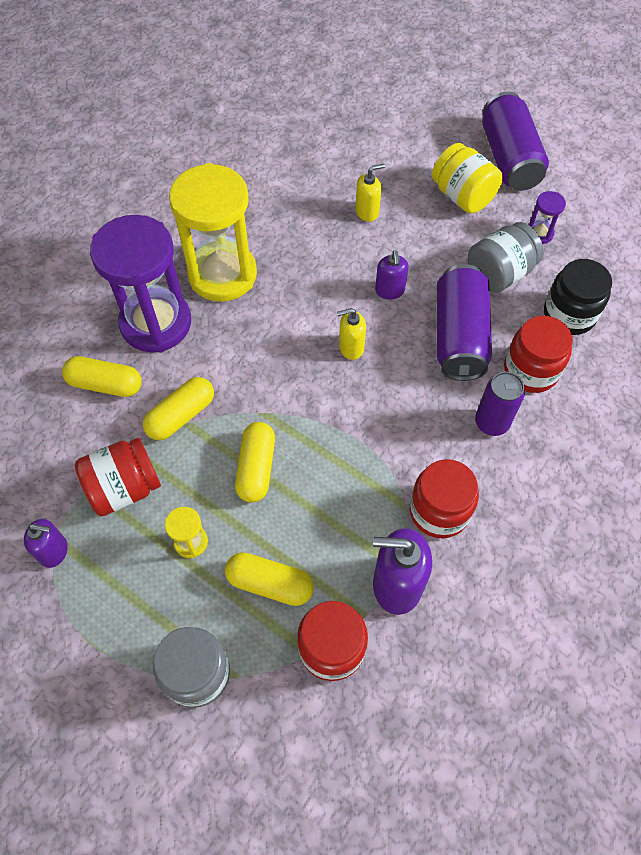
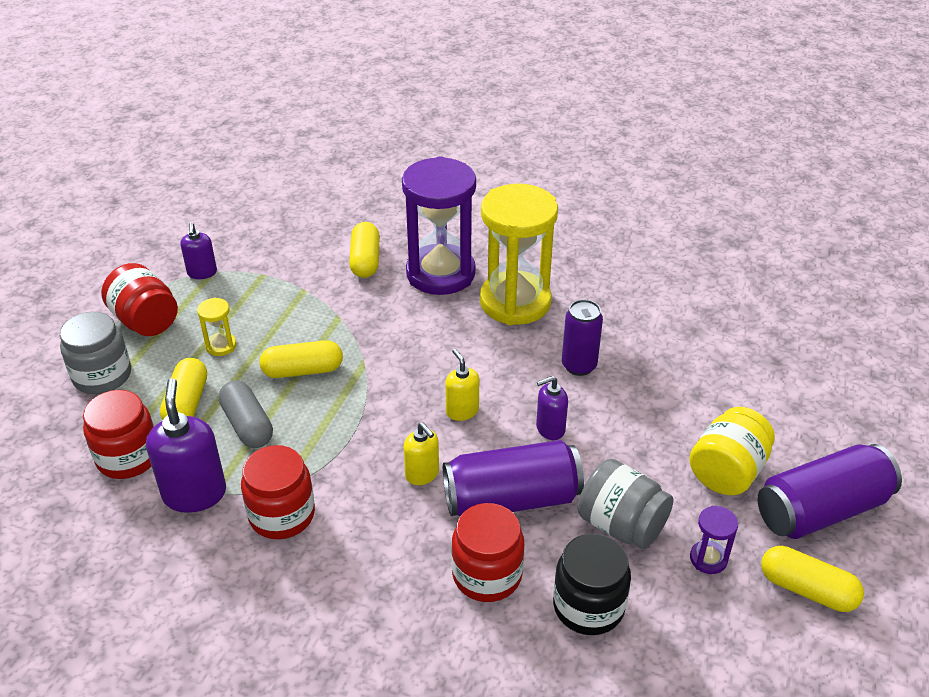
camera: 75 degrees right, 20 degrees down
(124, 488) = (266, 296): red jar -> red jar (146, 321)
(181, 415) = (346, 311): yellow capsule -> yellow capsule (807, 589)
(318, 528) = (247, 425): none -> grey capsule
(367, 212) = (653, 391): yellow soap dispenser -> yellow soap dispenser (422, 474)
(491, 423) = (402, 546): purple can -> purple can (579, 366)

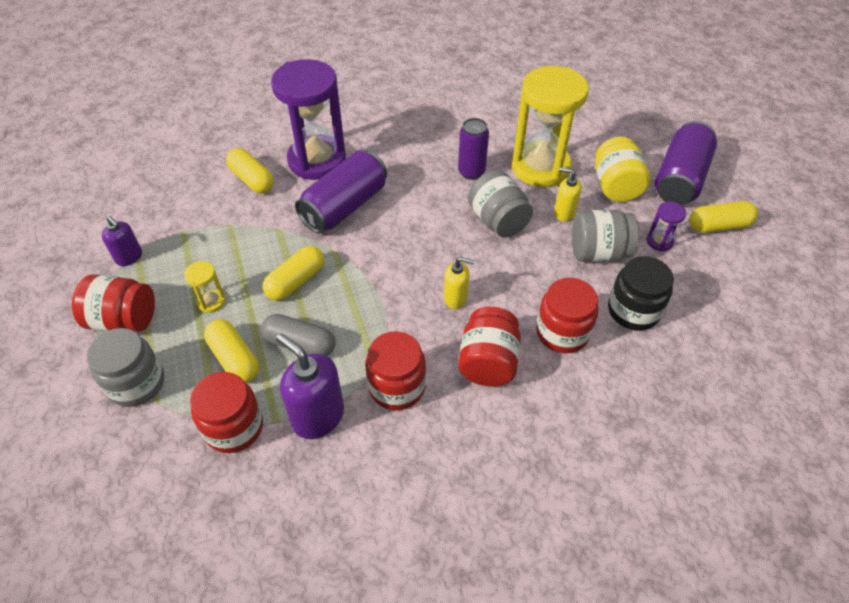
camera: 40 degrees left, 10 degrees up
(384, 551) = (488, 362): none -> red jar
(462, 411) = (434, 242): yellow soap dispenser -> yellow soap dispenser (564, 213)
(511, 499) = (524, 278): purple can -> purple can (344, 206)
(515, 302) = (388, 153): yellow hourglass -> yellow hourglass (540, 167)
(550, 429) = (498, 221): purple soap dispenser -> grey jar

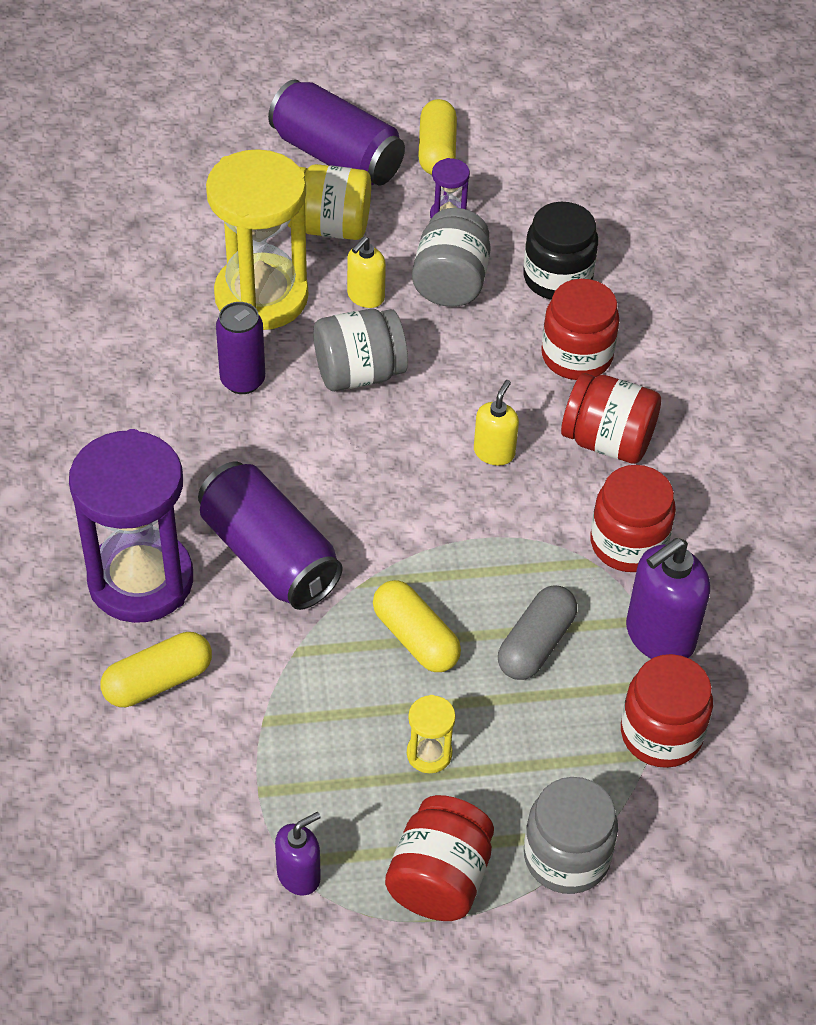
camera: 80 degrees left, 0 degrees up
(234, 359) = (546, 728): yellow capsule -> none

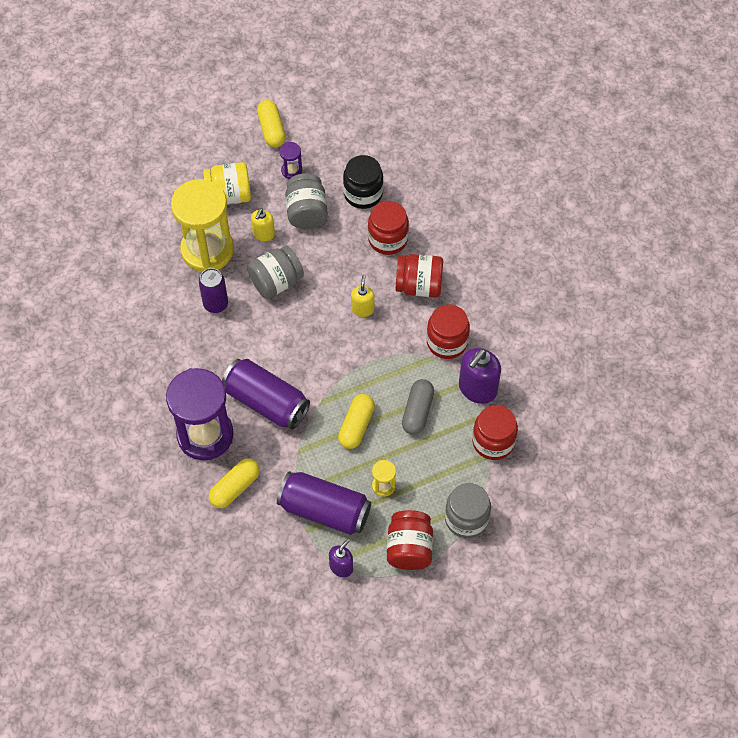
camera: 15 degrees left, 10 degrees up
(337, 156) = (217, 149): purple can -> purple can (324, 510)
(415, 638) = (356, 426): yellow capsule -> yellow capsule turned 75 degrees clockwise

